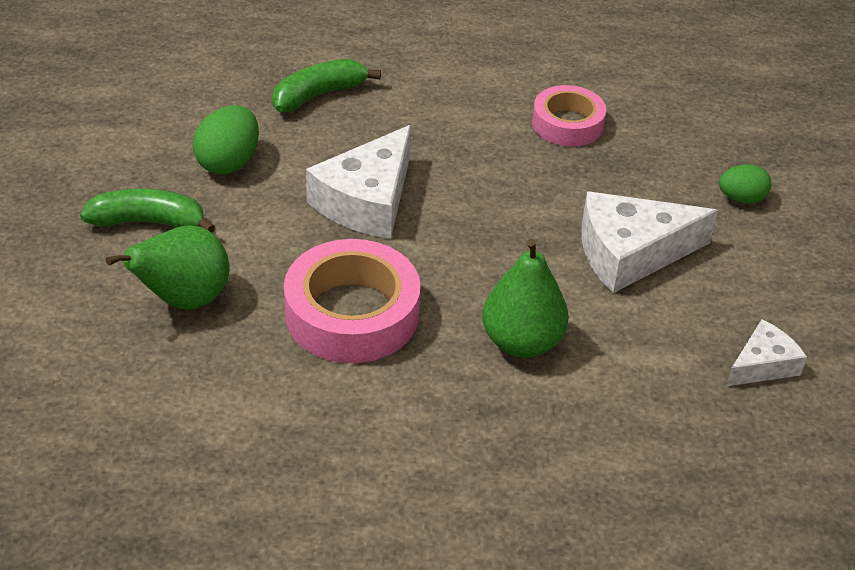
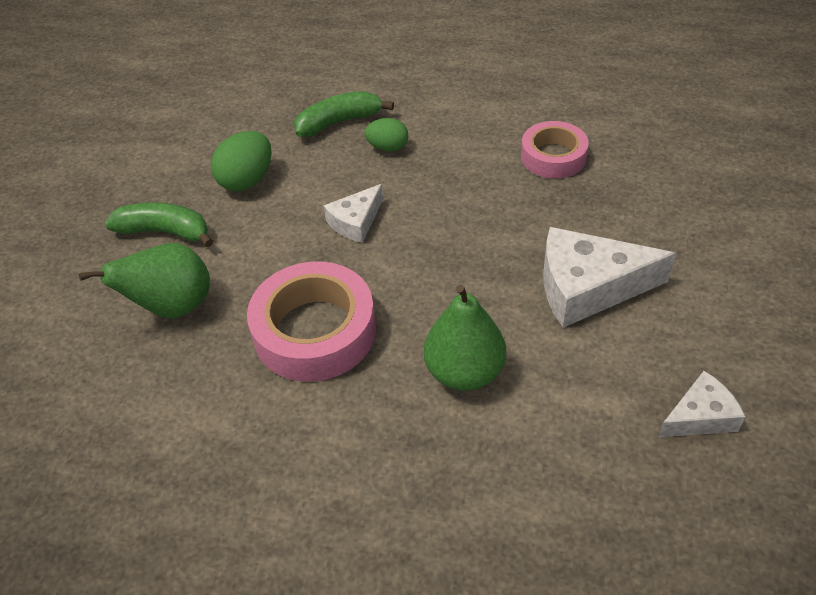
camera: 15 degrees right, 5 degrees up
(367, 201) = (355, 222): white cheese -> white cheese, size x0.56
(741, 199) = (706, 238): green egg -> green egg (388, 147)

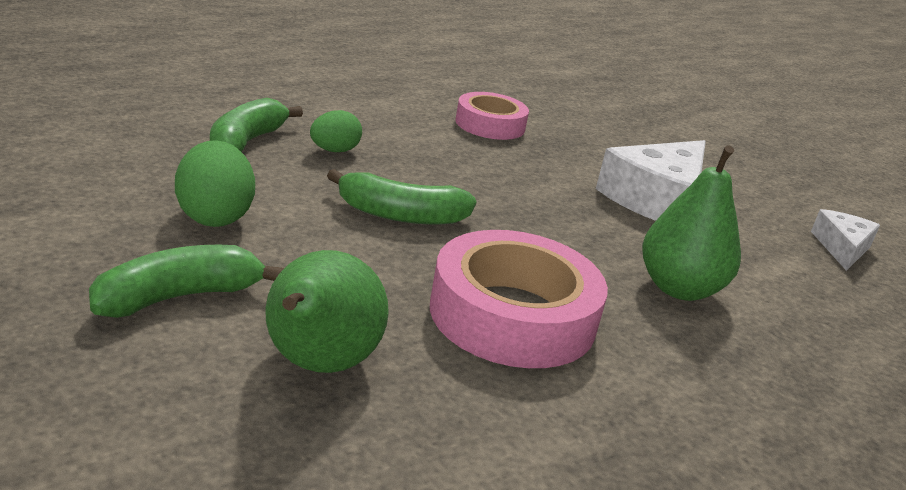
camera: 55 degrees left, 20 degrees down
(355, 222) = (400, 215): white cheese -> green banana

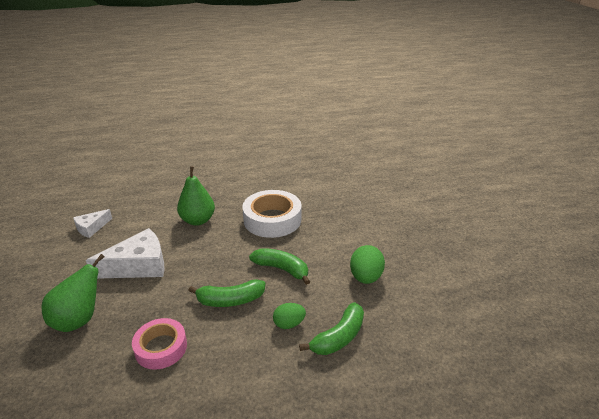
camera: 150 degrees left, 5 degrees up
(179, 297) = (382, 240): green banana -> green banana (230, 300)
(317, 365) = (344, 214): green pear -> green pear (79, 319)
(512, 315) = (272, 219): pink tape -> white tape

